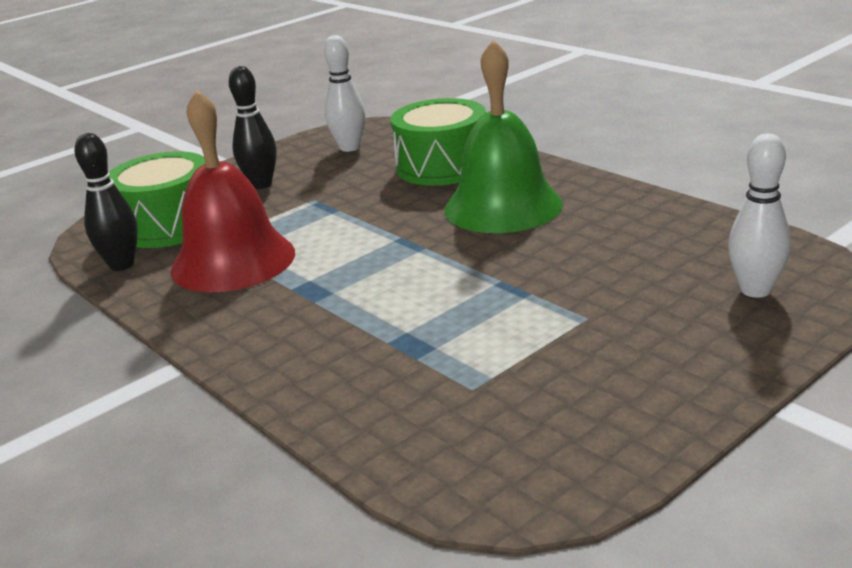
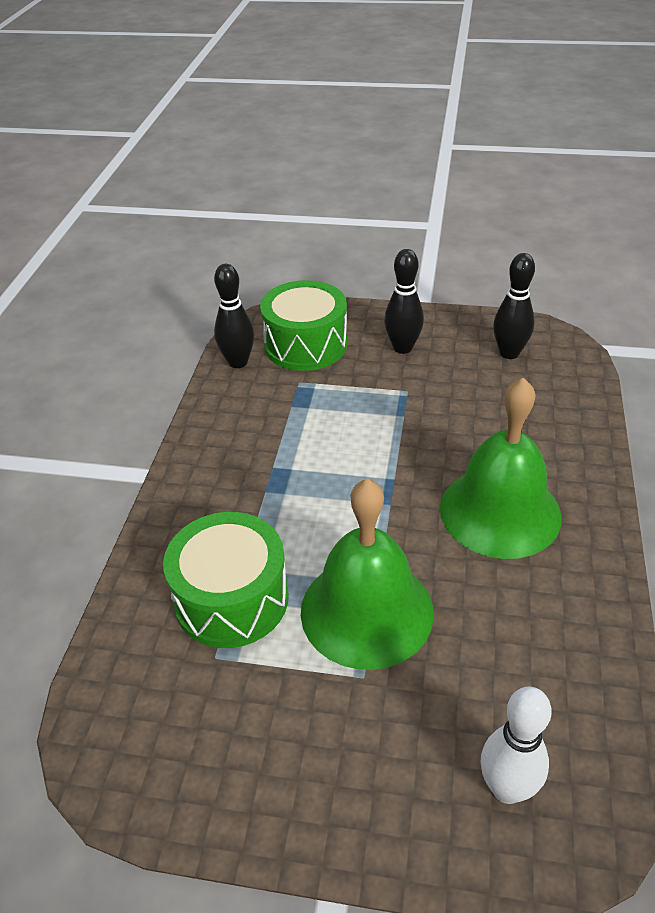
camera: 50 degrees right, 15 degrees up
(233, 261) = (285, 411): red bell -> none
(349, 148) = (509, 353): white bowling pin -> black bowling pin
(442, 166) = (533, 429): green drum -> green drum (231, 599)
(522, 294) = (367, 611): none -> green bell

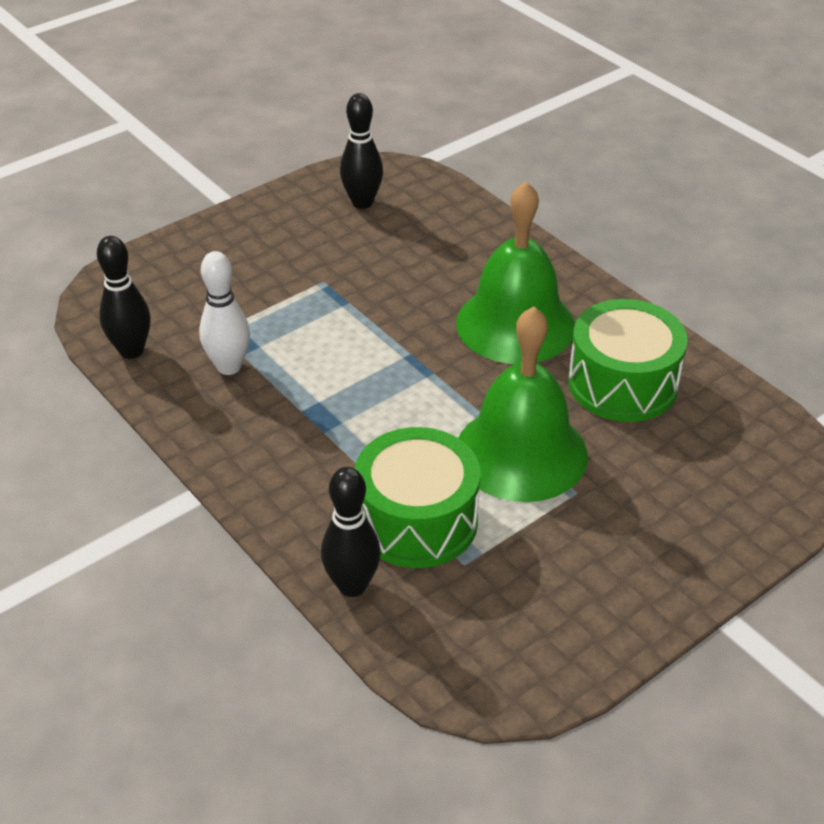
camera: 50 degrees left, 0 degrees up
(305, 345) = (175, 297): green drum -> green drum (622, 383)
(402, 348) = (268, 248): black bowling pin -> black bowling pin (352, 585)
(507, 788) = (736, 480): white bowling pin -> white bowling pin (229, 366)

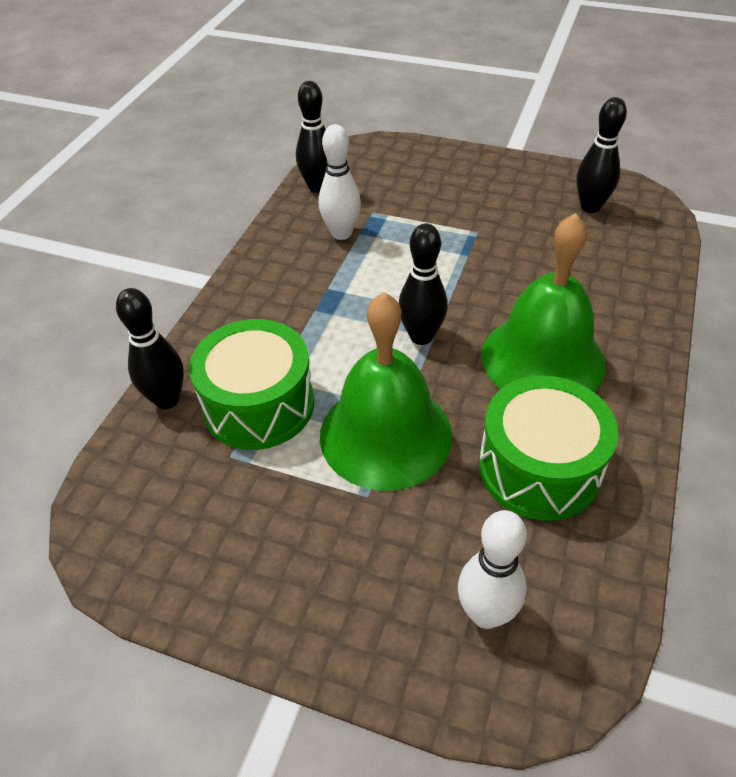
camera: 60 degrees right, 5 degrees up
(426, 379) = (421, 336): none -> black bowling pin
(728, 475) = (486, 614): none -> white bowling pin

